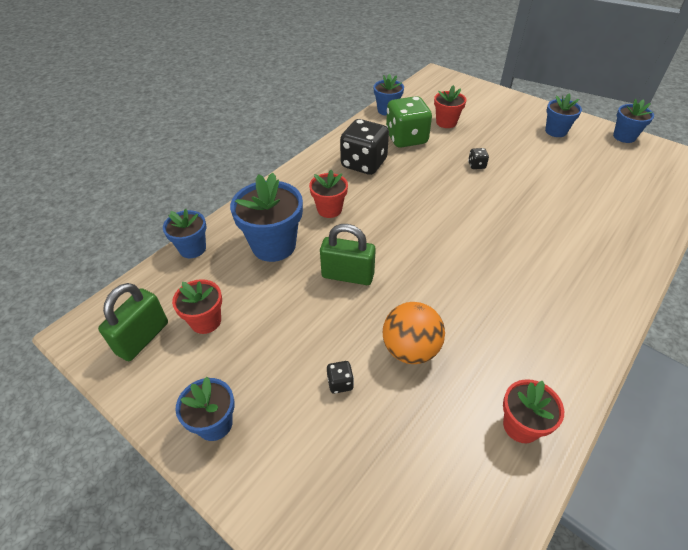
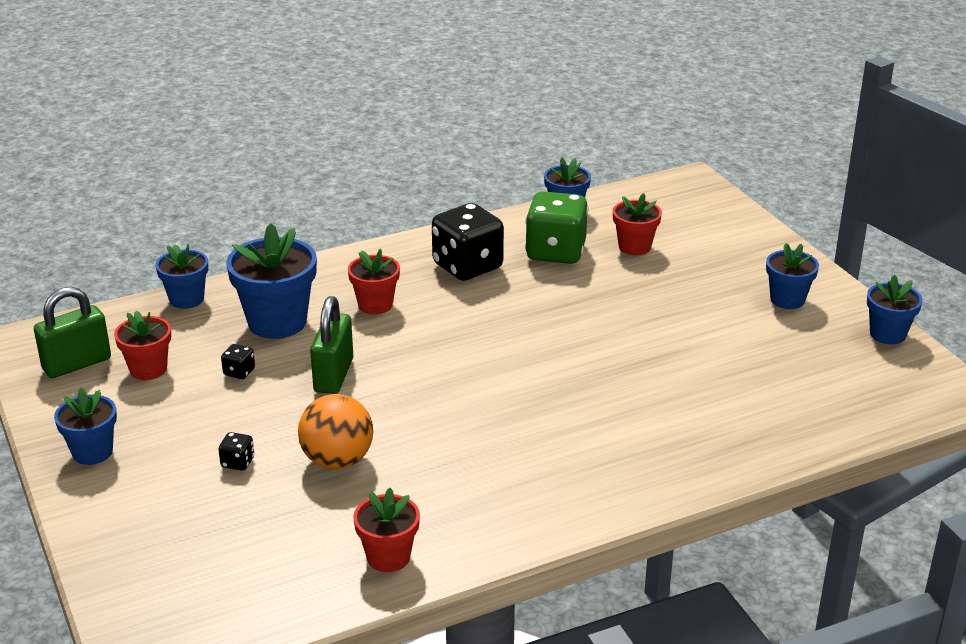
camera: 25 degrees right, 15 degrees down
(347, 275) = (333, 375): green padlock -> green padlock turned 60 degrees clockwise
(476, 165) = (618, 309): black dice -> black dice (239, 372)

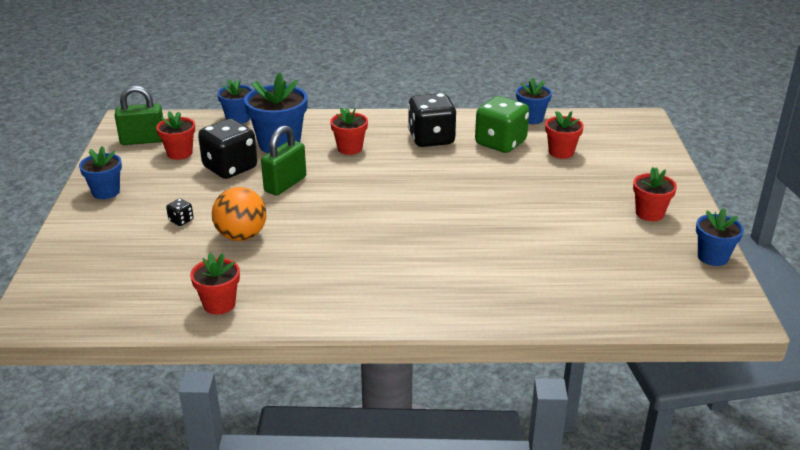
camera: 25 degrees right, 0 degrees up
(239, 372) = (230, 168): black dice -> black dice, size x2.42
(787, 300) = (649, 213): blue flower pot -> red flower pot

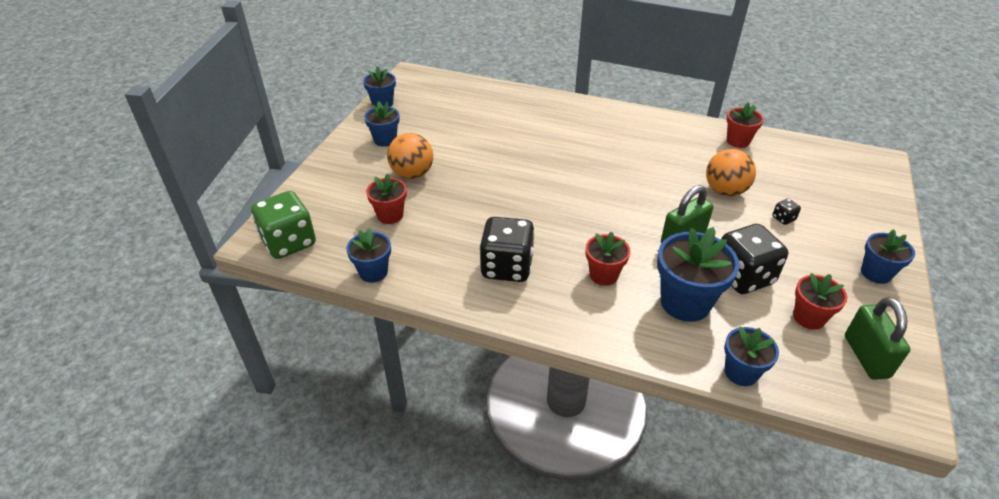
camera: 160 degrees left, 10 degrees up
(143, 140) = (866, 356): green padlock -> green padlock turned 75 degrees clockwise
(500, 143) = (438, 242): green dice -> green dice (289, 242)
(580, 187) = (412, 174): none -> orange ball
(649, 213) = (385, 140): red flower pot -> blue flower pot

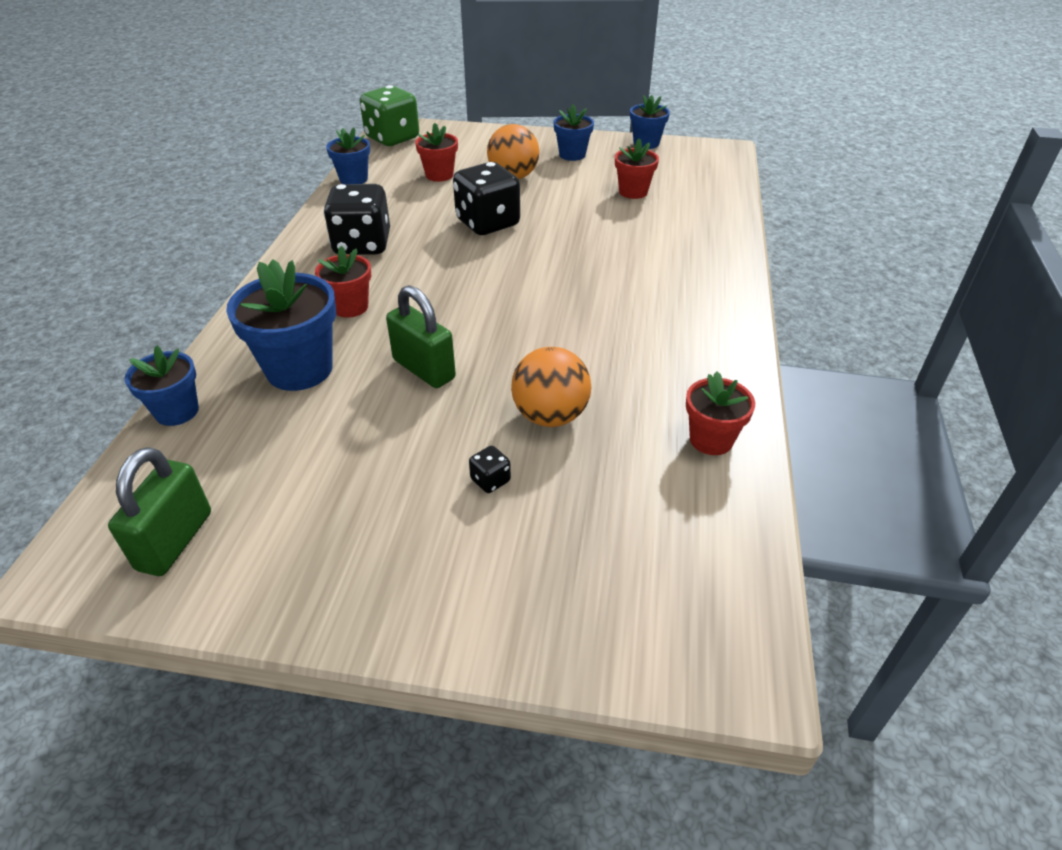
camera: 80 degrees right, 0 degrees up
(743, 277) = (347, 423): black dice -> black dice (487, 223)
(809, 317) = (260, 485): red flower pot -> red flower pot (633, 192)
(866, 356) = (175, 540): green padlock -> green padlock turned 60 degrees counterclockwise
(876, 273) = (356, 588): blue flower pot -> none

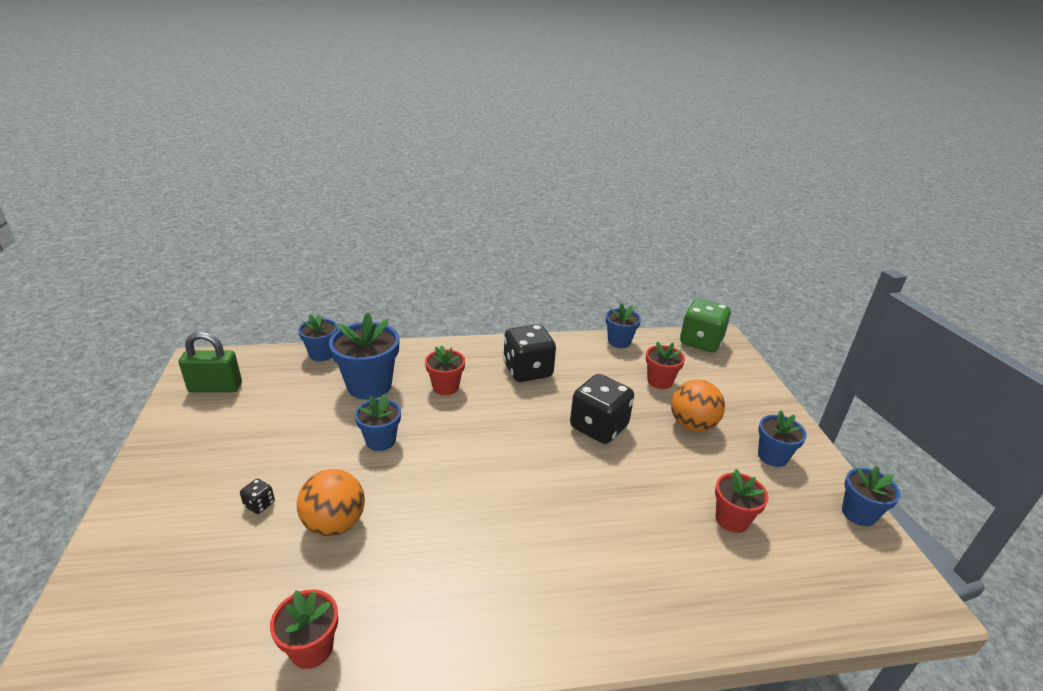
camera: 70 degrees right, 10 degrees down
(424, 369) = (381, 440): green padlock -> blue flower pot

